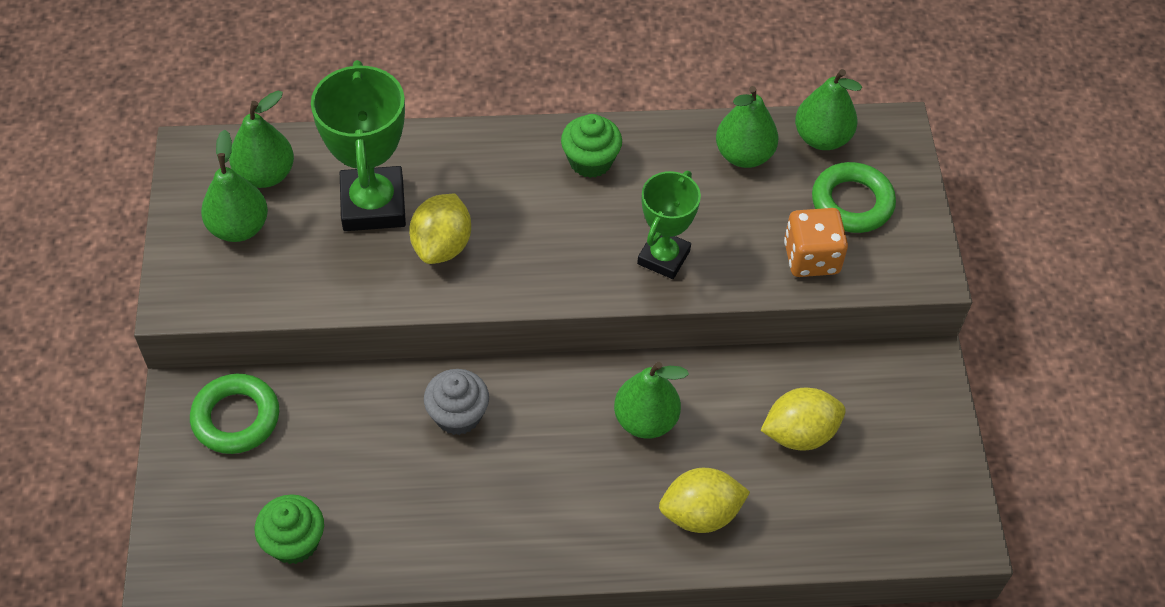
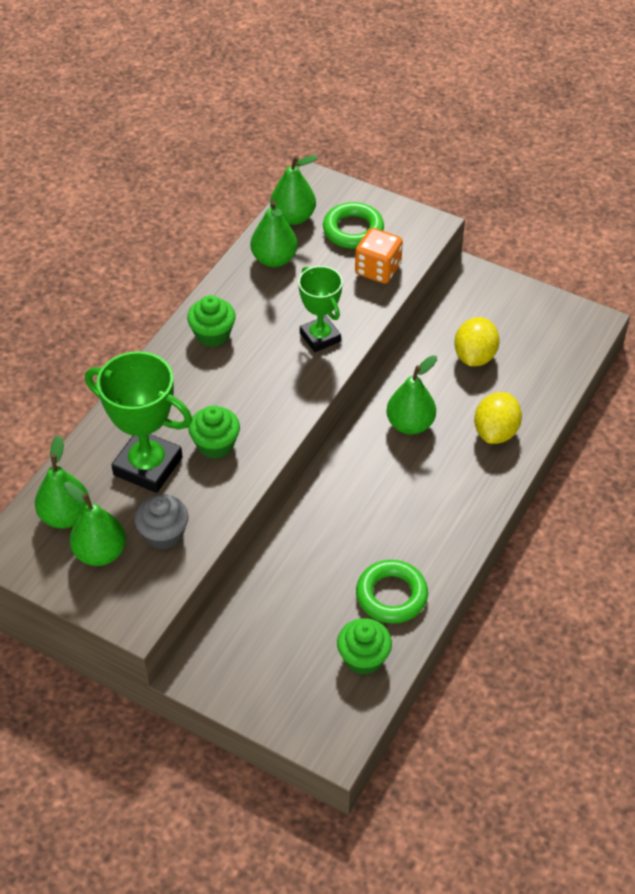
camera: 55 degrees left, 5 degrees down
(236, 418) = (236, 648): green ring -> green ring (391, 595)
(442, 246) = (215, 444): yellow lemon -> green cupcake
(458, 415) = (332, 519): grey cupcake -> grey cupcake (163, 534)

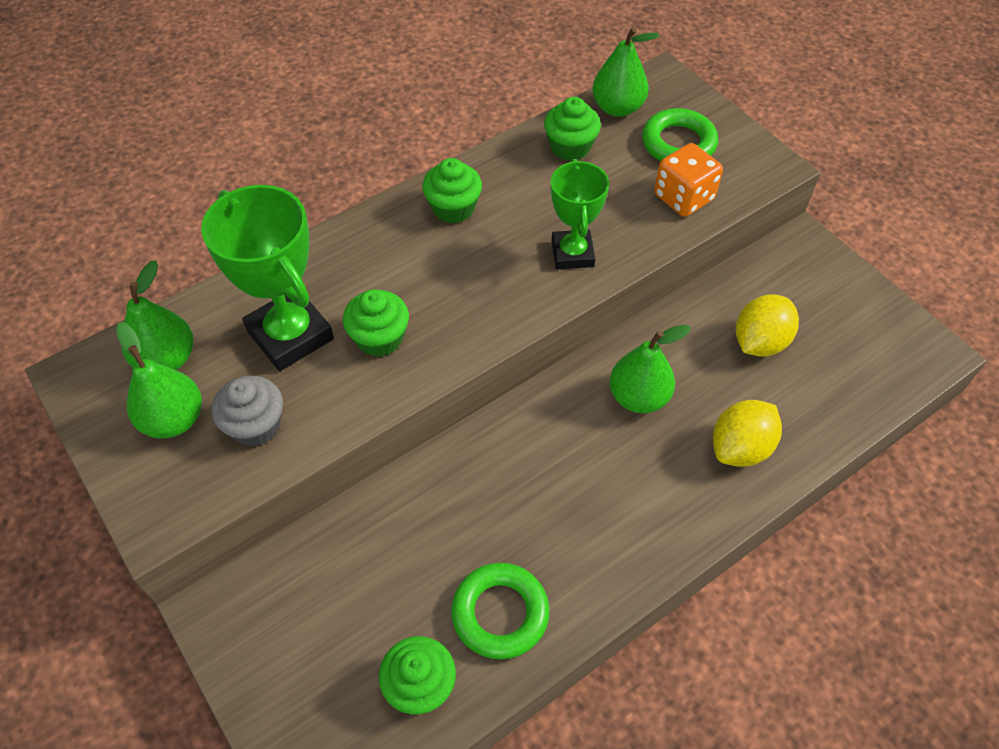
camera: 25 degrees right, 5 degrees up
(274, 259) = (570, 147): green pear -> green cupcake

